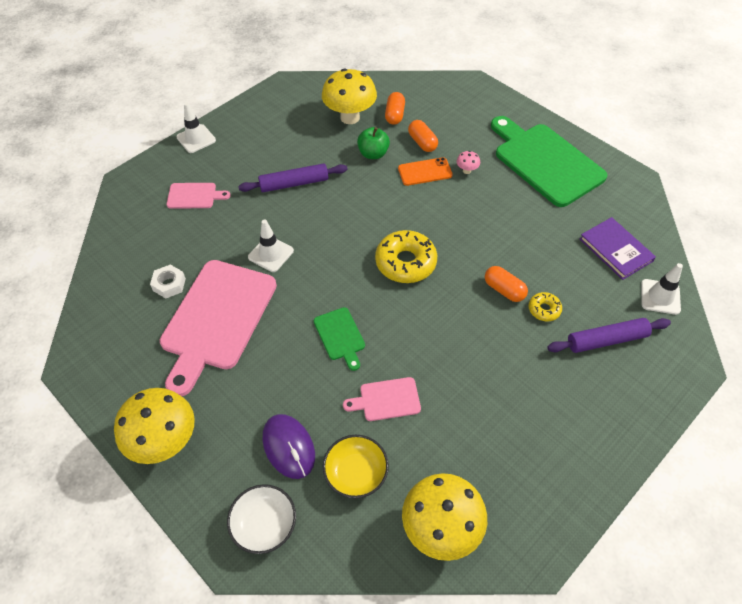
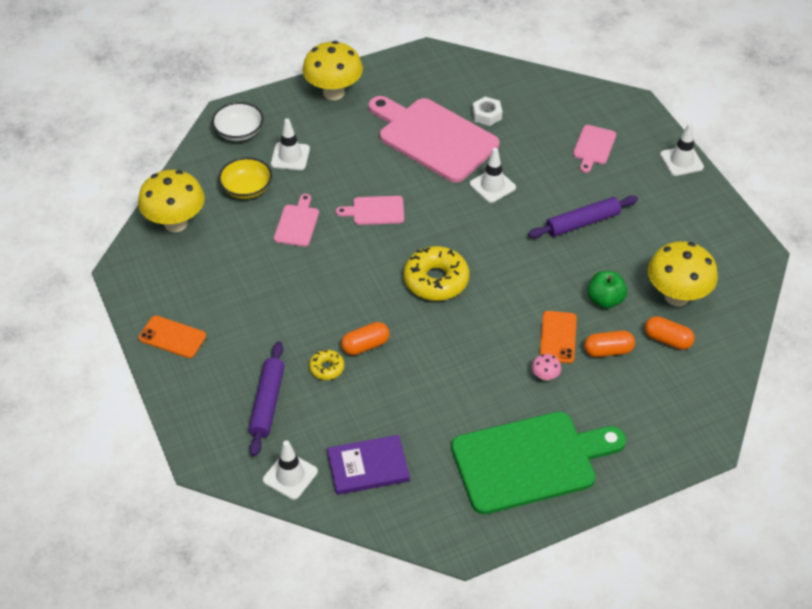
camera: 110 degrees right, 5 degrees down
(288, 447) = (290, 156): purple mouse -> white traffic cone
(294, 183) = (582, 223): purple rolling pin -> purple rolling pin turned 60 degrees clockwise
(340, 336) = (375, 211): green cutting board -> pink cutting board
(589, 454) = (172, 337): none -> orange phone

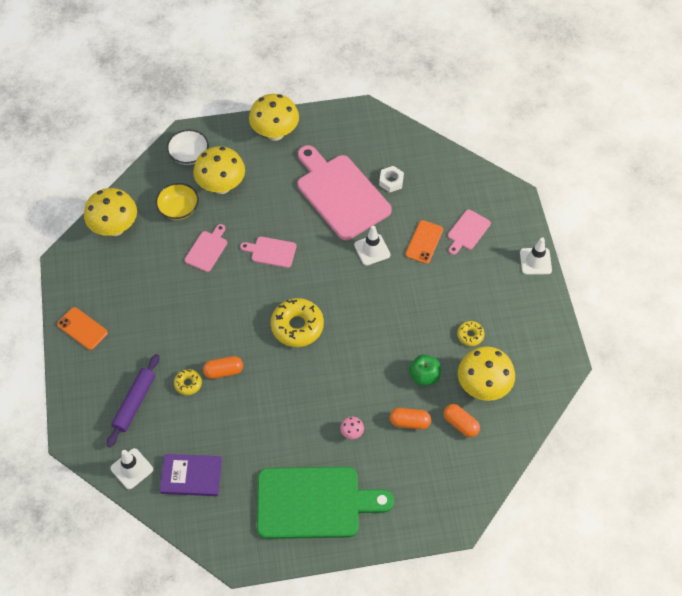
camera: 15 degrees right, 10 degrees up
(290, 156) = (221, 186): white traffic cone -> yellow mushroom
(558, 337) = (374, 400): orange phone -> orange phone (424, 242)
(582, 223) = (432, 301): purple rolling pin -> none
(640, 248) = (470, 335): none -> yellow donut

